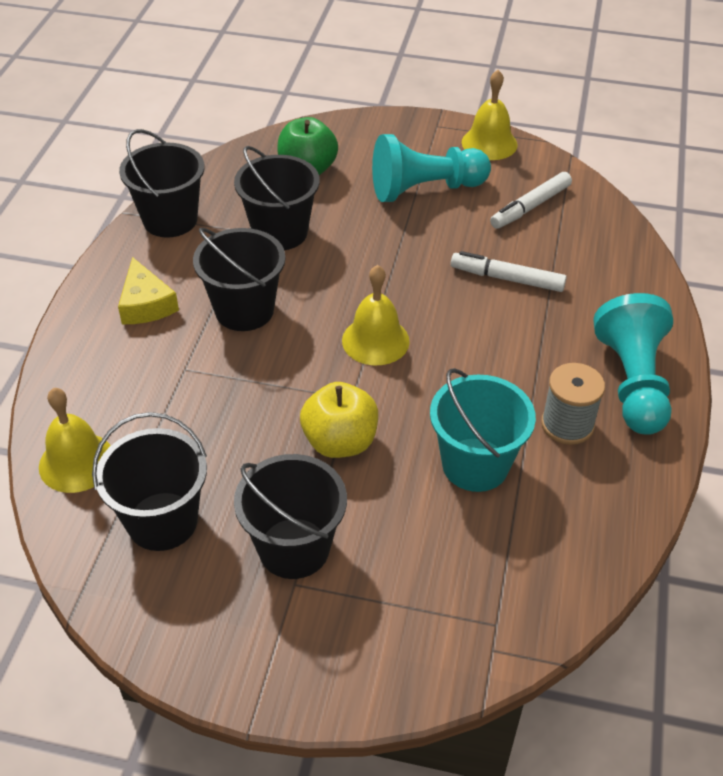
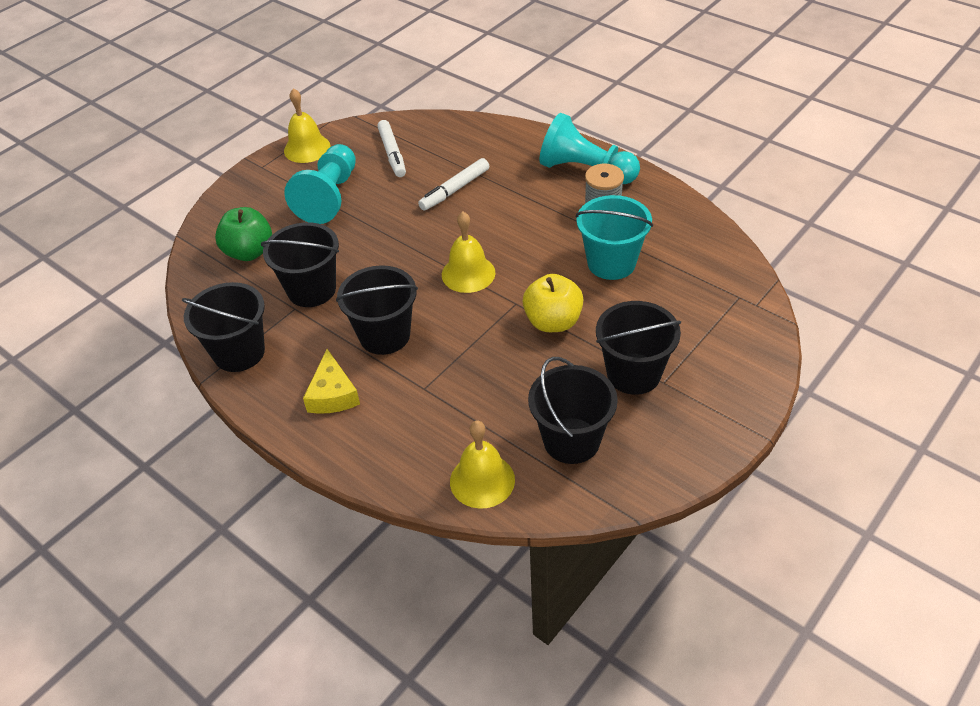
camera: 60 degrees left, 0 degrees up
(146, 304) = (332, 394): yellow cheese -> yellow cheese turned 75 degrees clockwise

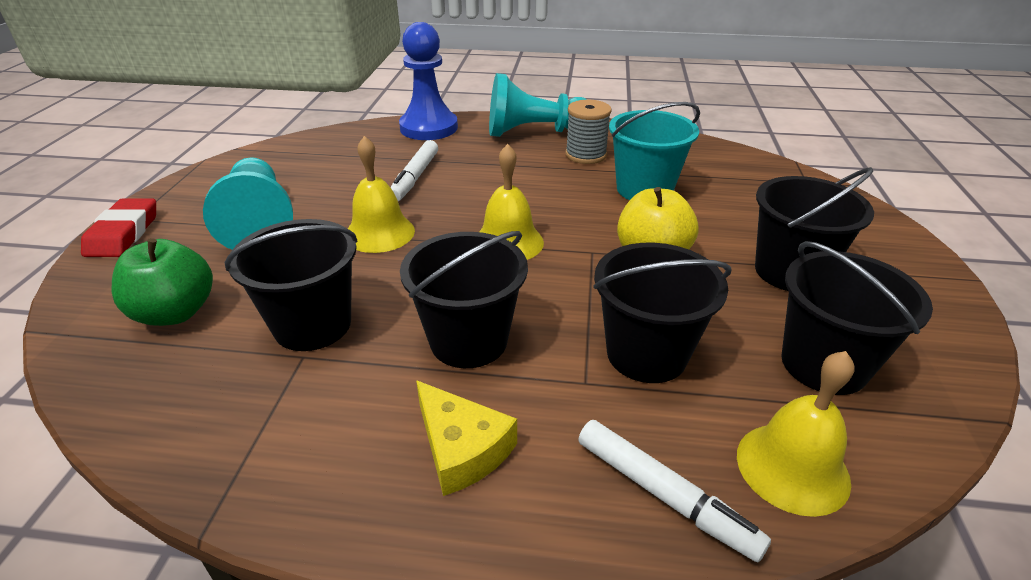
camera: 35 degrees left, 10 degrees down
(239, 352) = (248, 454): black bucket -> black bucket (646, 354)
(250, 178) = (123, 233): none -> red eraser
(307, 148) = (191, 187): yellow bell -> yellow bell (379, 233)
(392, 154) = (310, 167): white marker -> white marker (664, 495)
(506, 137) = (429, 128): none -> blue pawn

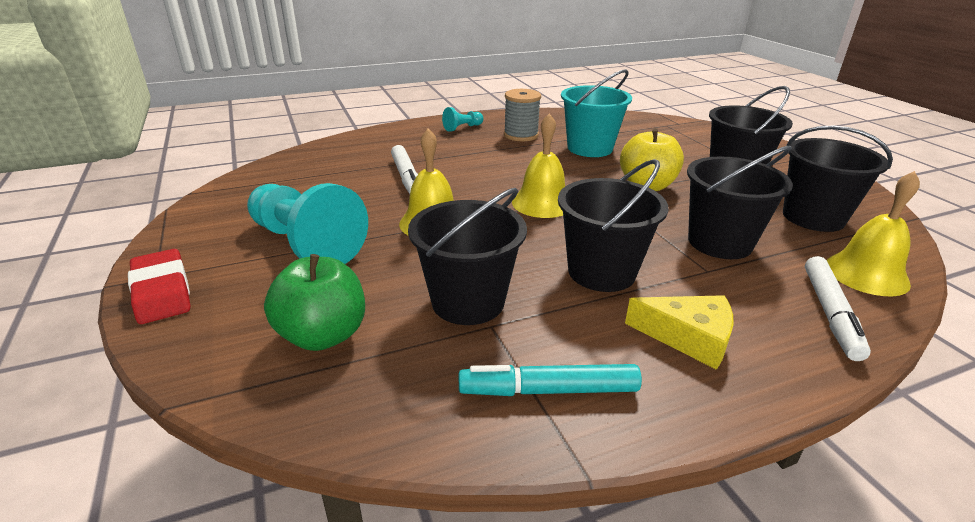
camera: 30 degrees left, 5 degrees down
(270, 440) = (548, 390): none -> turquoise marker
(429, 128) = (368, 140): blue pawn -> none
(535, 132) = (462, 128): turquoise pawn -> turquoise pawn, size x0.45
(664, 495) = (830, 313): white marker -> white marker turned 90 degrees clockwise

